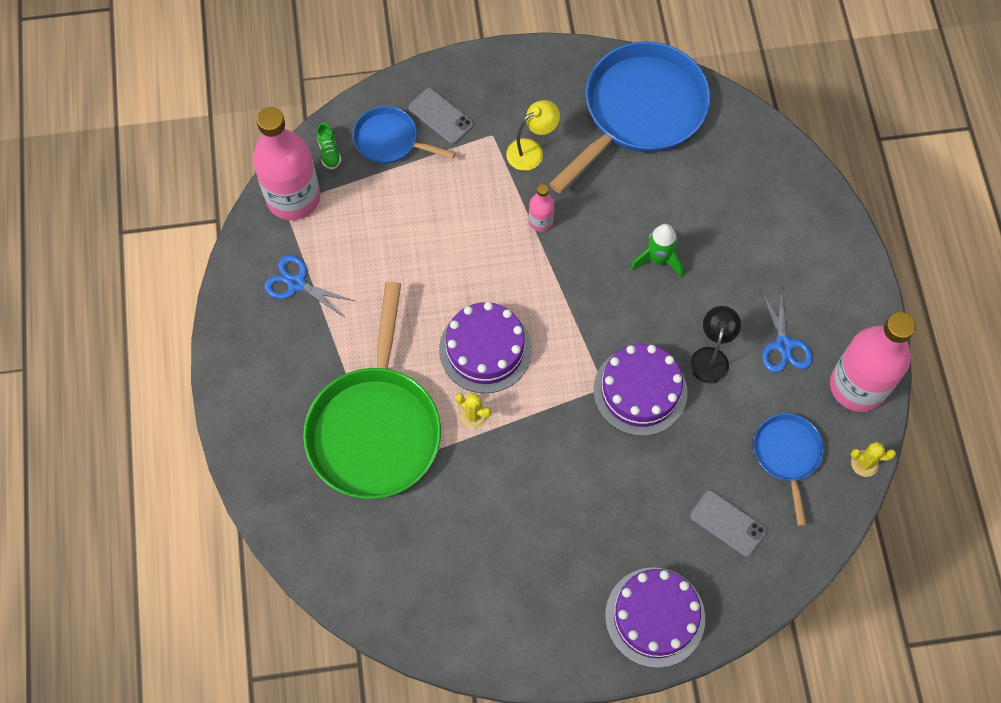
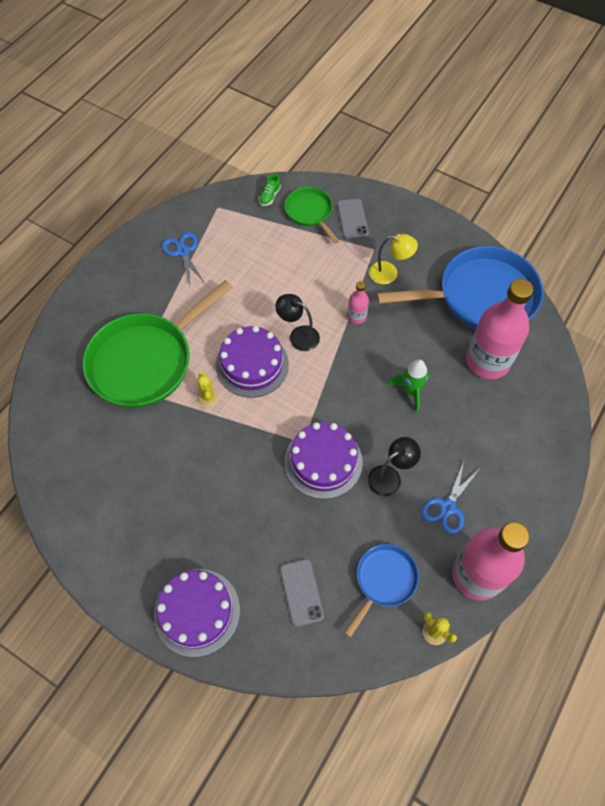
camera: 40 degrees right, 5 degrees down
(293, 198) = (226, 206): pink bottle -> pink bottle (487, 361)
(390, 140) = (310, 213): blue pan -> green pan
(502, 284) = (298, 335): none -> black lamp

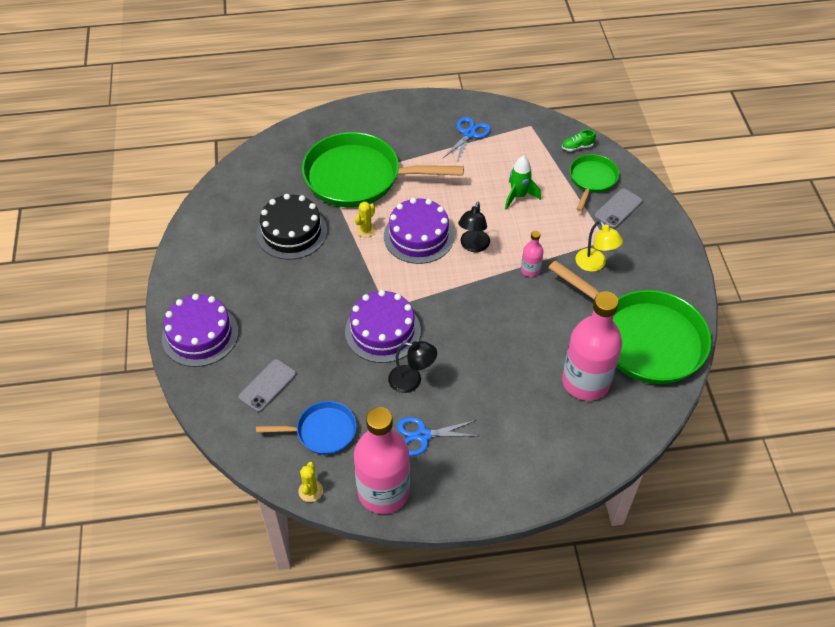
camera: 50 degrees right, 10 degrees down
(154, 455) = (292, 232): none -> black cake
(298, 335) = (473, 246): black lamp -> black lamp turned 150 degrees counterclockwise
(411, 391) = (501, 347): green rocket -> green rocket (518, 196)
(480, 296) = (644, 338): blue pan -> green pan

